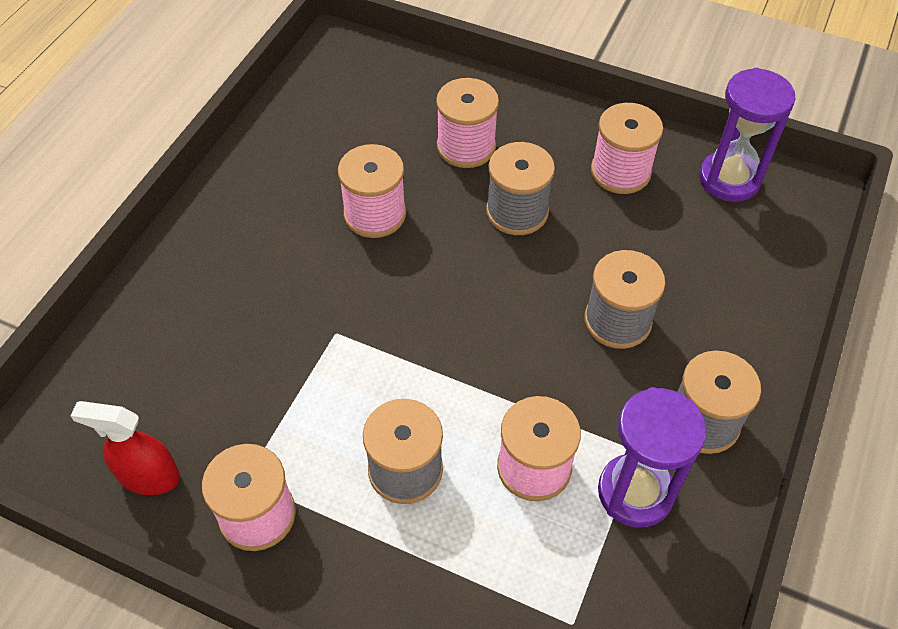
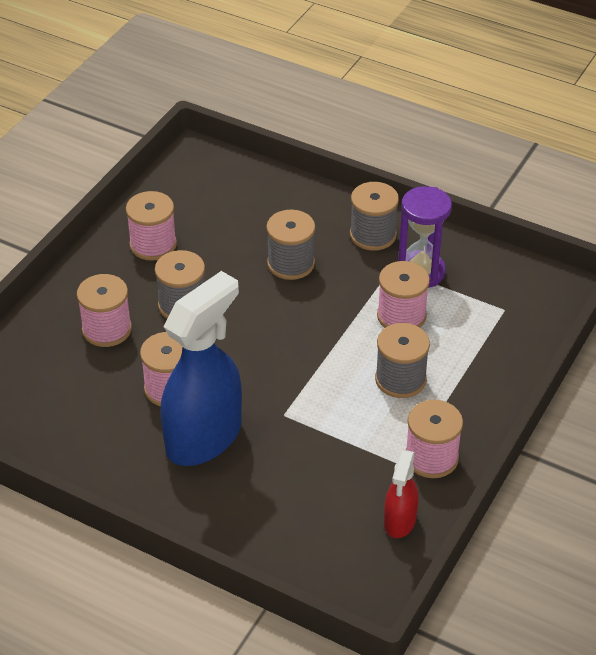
camera: 85 degrees left, 10 degrees down
(297, 254) = (204, 437): none -> blue spray bottle
(729, 179) = (172, 190): purple hourglass -> none

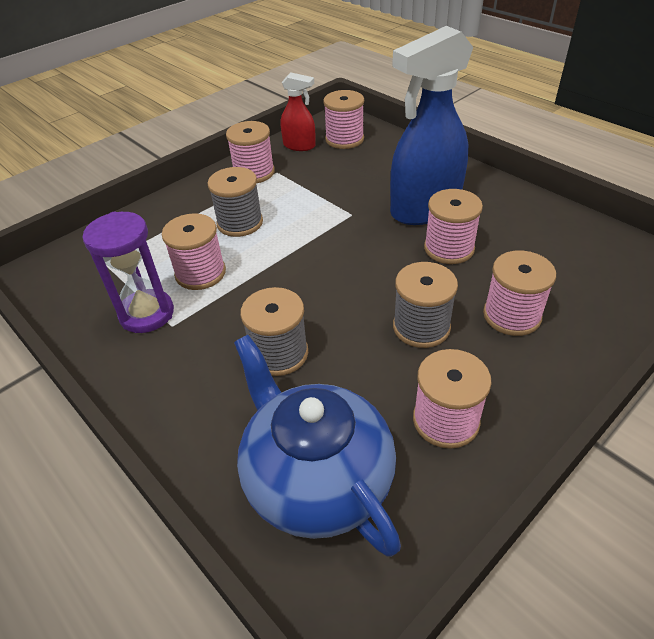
camera: 160 degrees left, 0 degrees up
(230, 199) = (316, 479): none -> blue teapot
(342, 547) = (344, 139): none -> pink spool
(373, 235) = (163, 371): grey spool -> none
(399, 521) = (299, 146): red spray bottle -> red spray bottle turned 75 degrees clockwise

